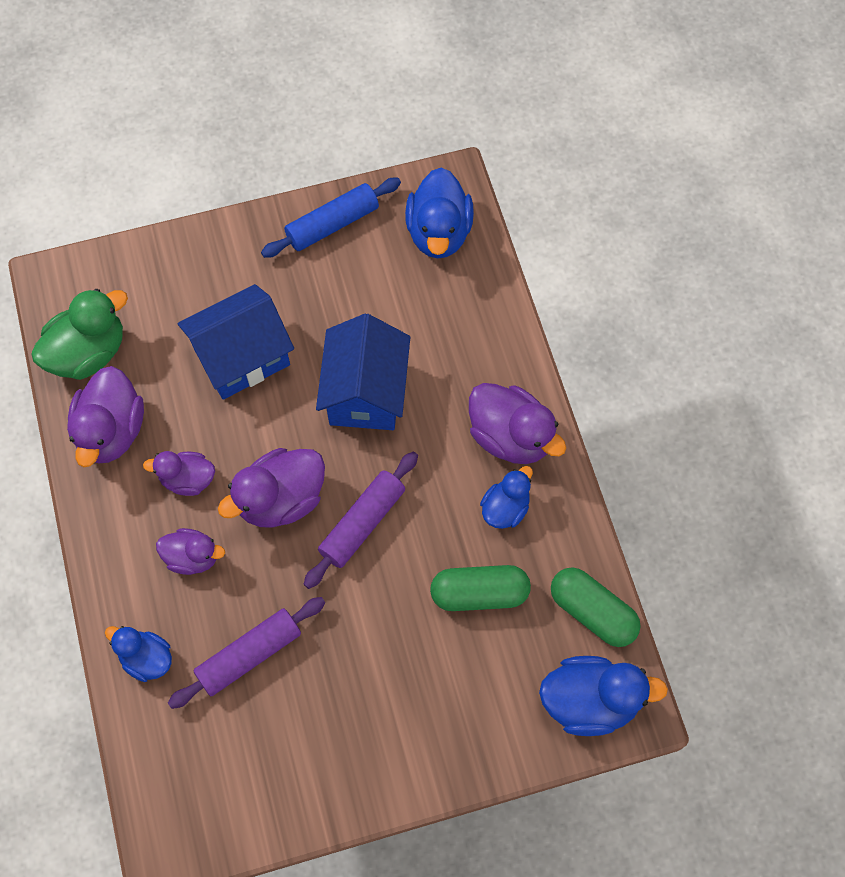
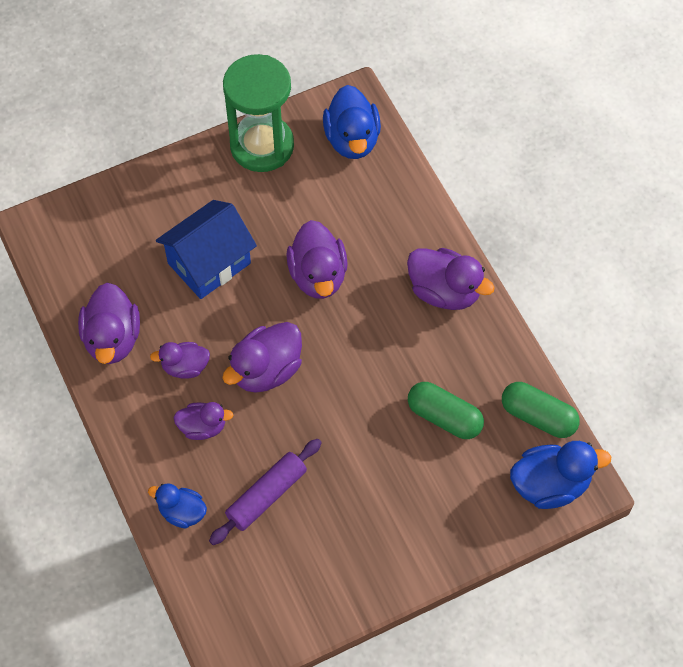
camera: 10 degrees left, 5 degrees down
(88, 353) = (79, 279): green duck -> none
(332, 224) = (262, 146): blue rolling pin -> green hourglass
(362, 523) = (337, 378): purple rolling pin -> none
(365, 393) = (318, 275): blue house -> purple duck
(479, 593) = (444, 417): green capsule -> green capsule turned 45 degrees clockwise
(505, 508) = (451, 348): blue duck -> none

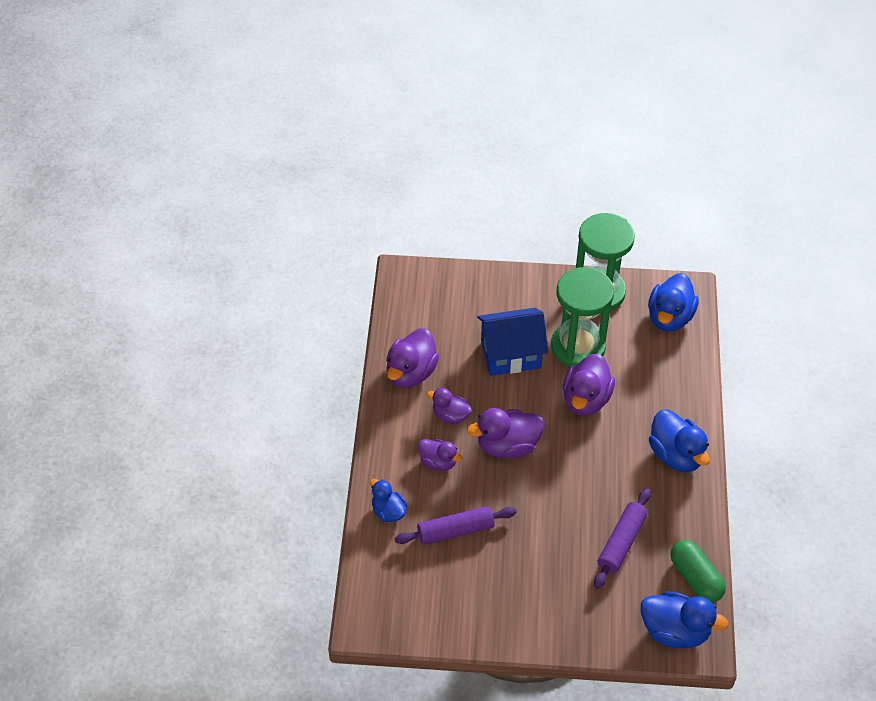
camera: 30 degrees right, 10 degrees down
(275, 219) = (578, 347): none -> green hourglass
(444, 291) = (676, 455): purple duck -> blue duck
(444, 417) = (621, 542): green capsule -> purple rolling pin

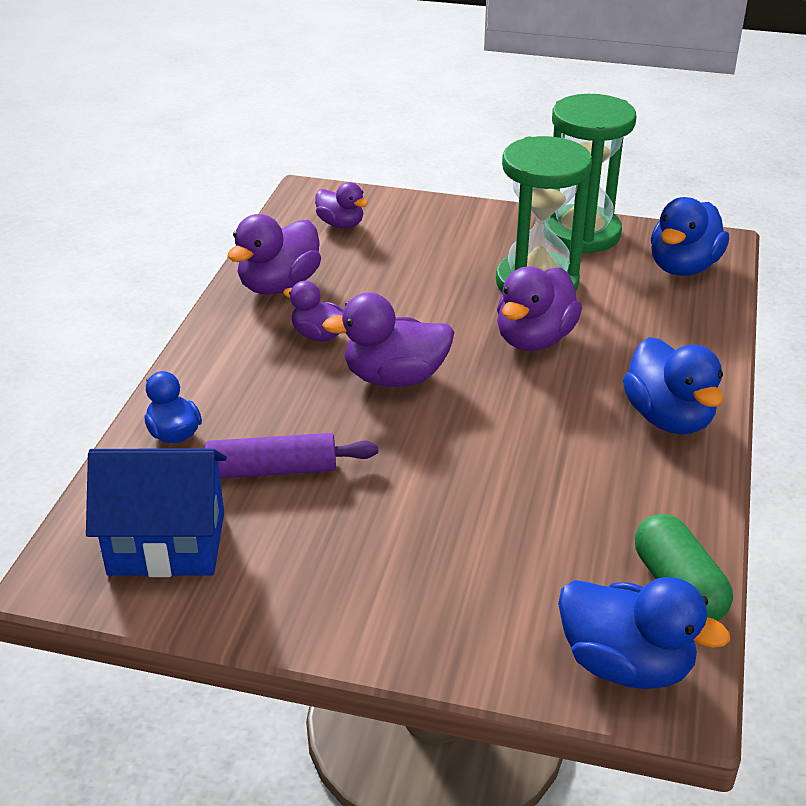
camera: 10 degrees right, 15 degrees down
(438, 462) = (278, 384): purple duck -> purple duck (341, 224)
(511, 354) = (433, 281): blue house -> blue house (167, 543)
(621, 542) = (551, 520): purple rolling pin -> none

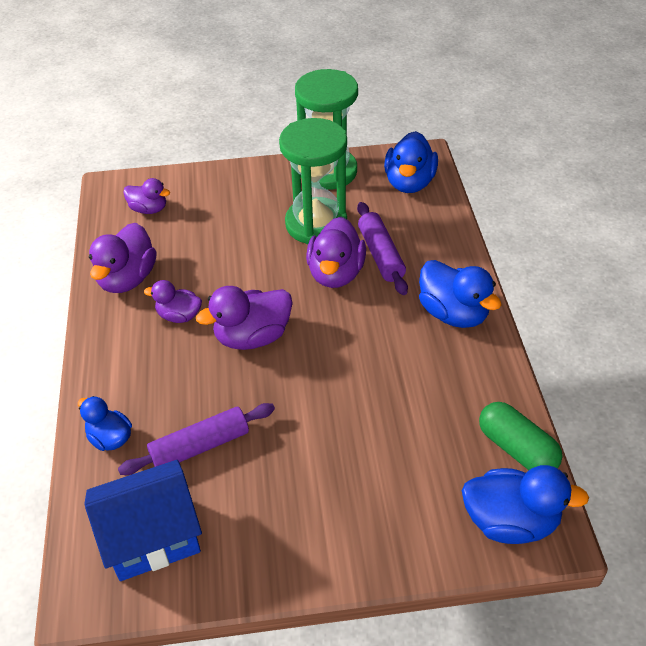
camera: 20 degrees left, 10 degrees up
(604, 333) = (381, 255): none -> purple rolling pin

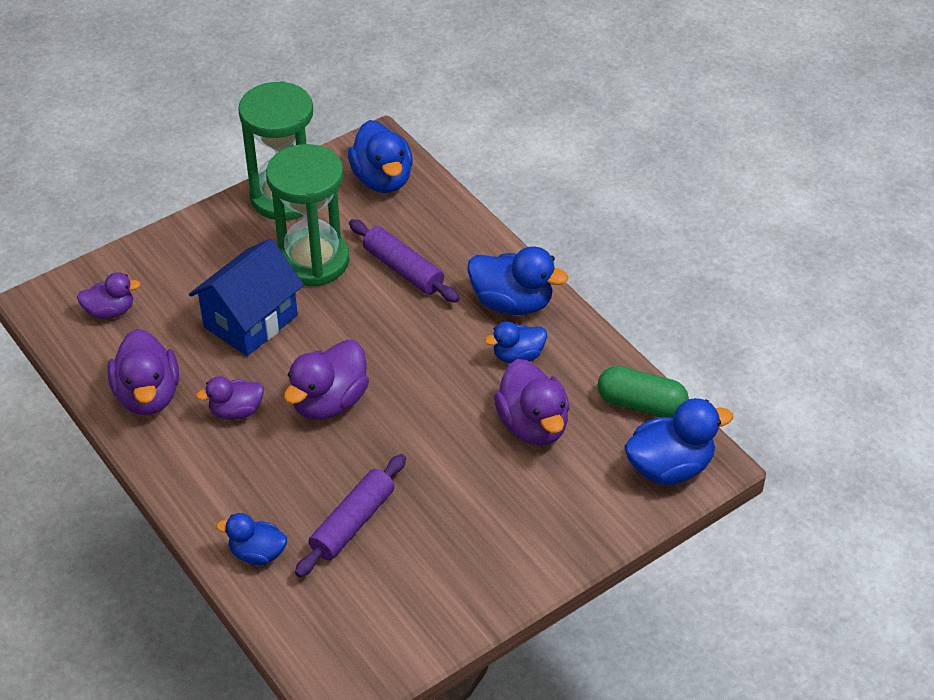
camera: 30 degrees left, 0 degrees up
(152, 537) = (366, 617): blue house -> blue house (251, 321)
(336, 273) = (370, 306): purple duck -> purple duck (533, 425)
(430, 360) = (518, 356): none -> blue duck

